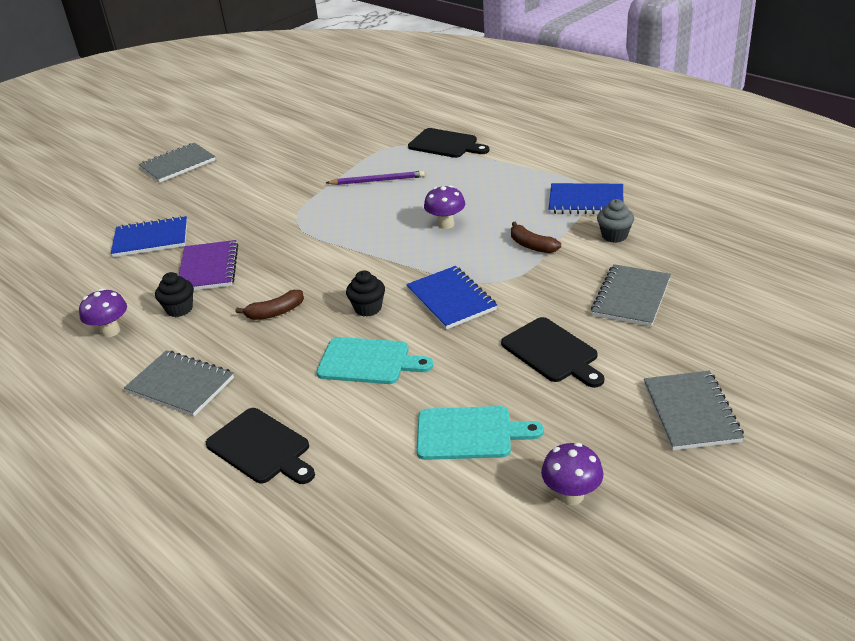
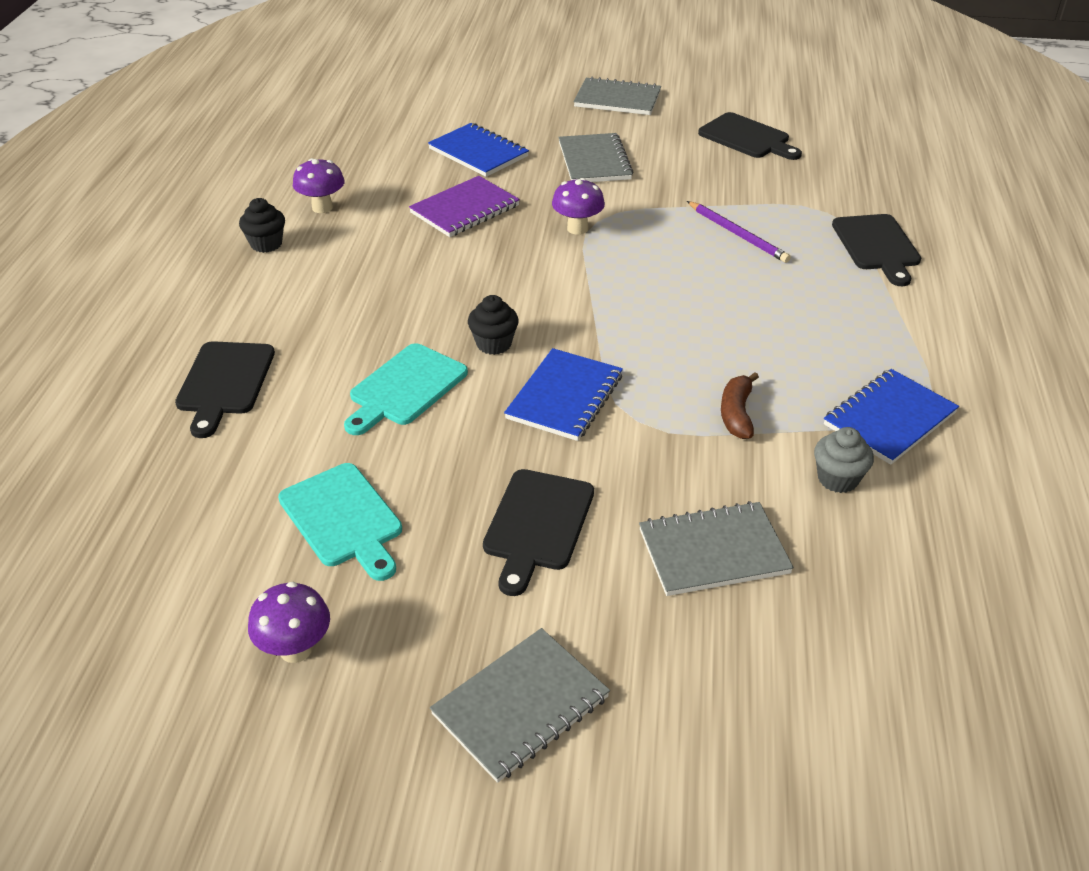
camera: 50 degrees right, 5 degrees up
(179, 309) = (387, 227): black cupcake -> black cupcake (266, 244)
(180, 385) = (277, 288): grey notebook -> grey notebook (594, 161)
(275, 312) = (432, 286): brown banana -> none
(290, 139) = (747, 138): none -> black cutting board
(368, 361) = (405, 388): turquoise cutting board -> turquoise cutting board turned 60 degrees clockwise
(446, 224) = (707, 325): purple mushroom -> purple mushroom (577, 228)
(586, 201) = (889, 419): blue notebook -> blue notebook turned 75 degrees clockwise

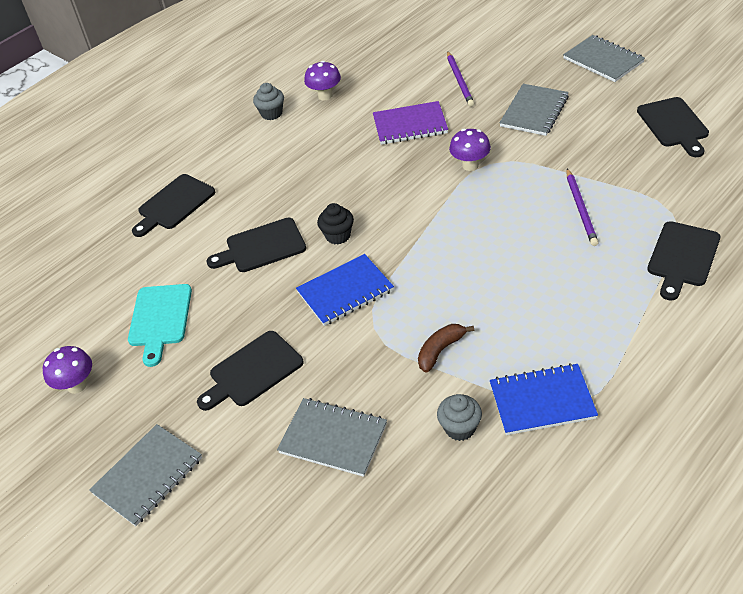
camera: 40 degrees right, 5 degrees up
(266, 244) = (271, 113): black cupcake -> grey cupcake
(405, 388) = (261, 247): turquoise cutting board -> black cutting board
(478, 153) = (459, 80): blue notebook -> purple pencil
(520, 706) = (148, 476): grey notebook -> grey notebook turned 45 degrees counterclockwise

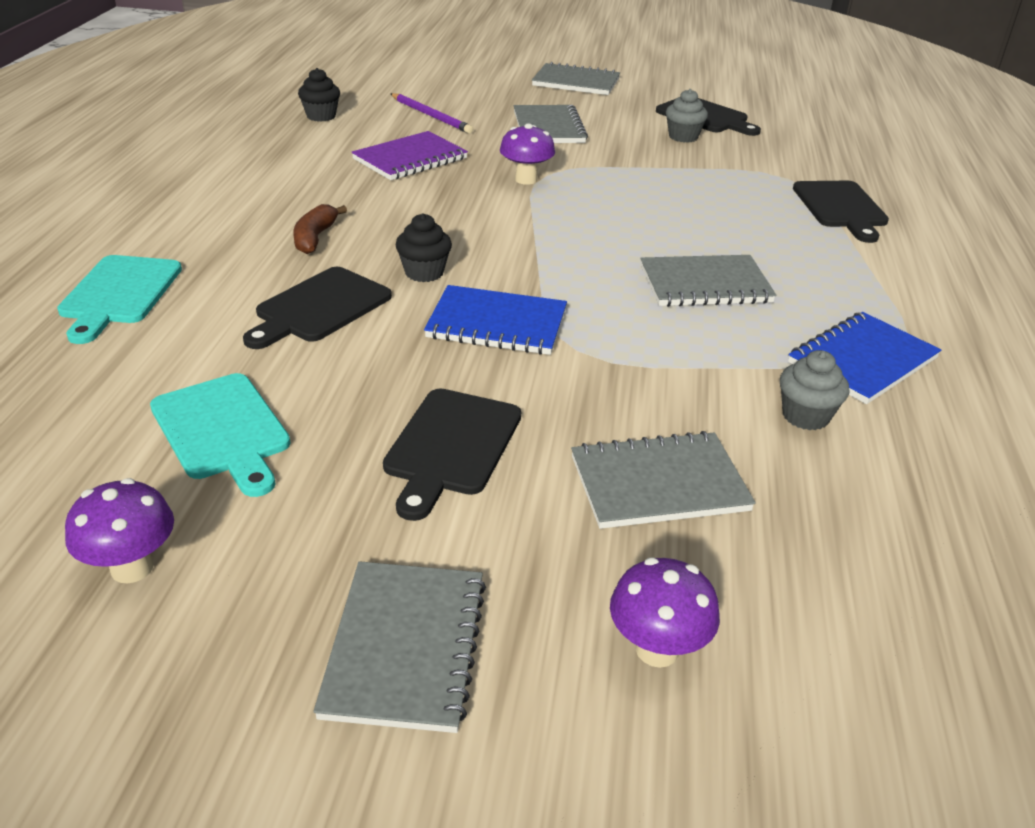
camera: 40 degrees left, 10 degrees down
(174, 204) = (119, 294): black cutting board -> turquoise cutting board
(271, 113) = (196, 177): grey cupcake -> grey cupcake (683, 137)
(325, 96) = (262, 151): purple mushroom -> purple mushroom (657, 649)
(345, 292) = (497, 324): blue notebook -> blue notebook turned 75 degrees clockwise
(386, 66) = (321, 116): none -> black cupcake
(440, 350) = (689, 348): brown banana -> brown banana (315, 238)
(501, 301) = (705, 284): none -> grey notebook
(581, 209) = (693, 191): purple pencil -> none

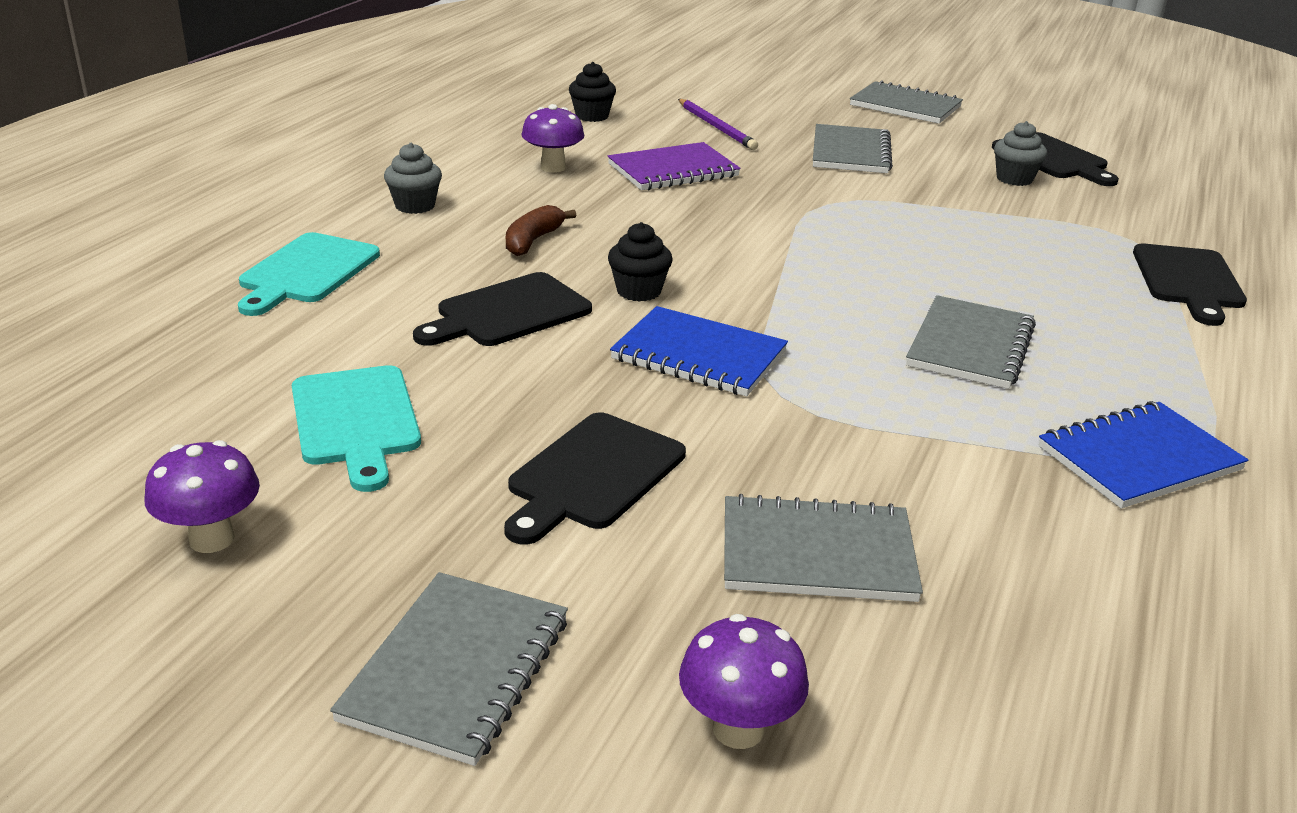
camera: 15 degrees right, 5 degrees down
(526, 179) = (799, 206): purple mushroom -> purple mushroom (553, 167)
(705, 284) = (970, 346): grey notebook -> grey notebook turned 75 degrees counterclockwise
(805, 416) = (1035, 510): grey cupcake -> grey cupcake (415, 206)

